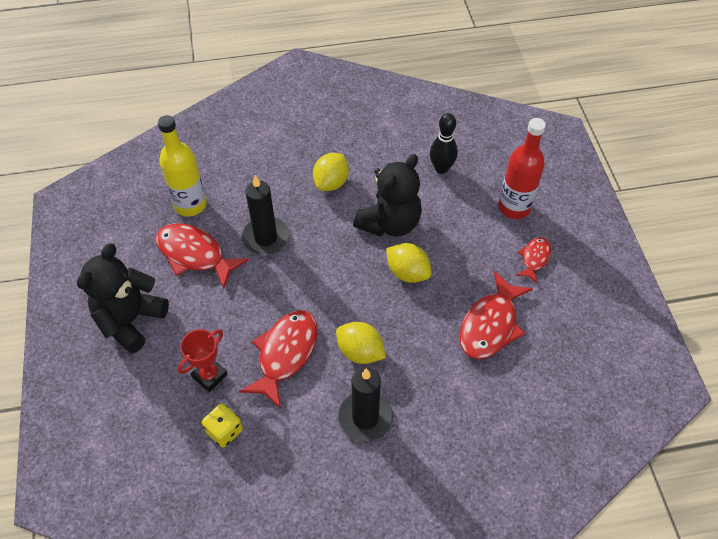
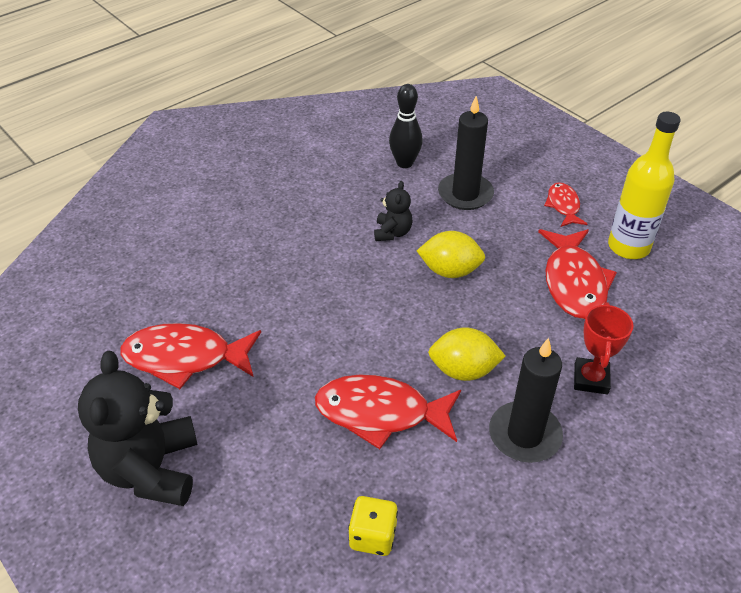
camera: 30 degrees left, 10 degrees down
(190, 205) = (139, 307): yellow bottle -> yellow bottle (628, 247)
(209, 375) = (305, 482): red trophy -> red trophy (591, 379)
(265, 238) = (262, 303): black candle -> black candle (465, 194)
(285, 354) = (380, 413): red fish -> red fish turned 75 degrees counterclockwise
(331, 183) = (296, 220): yellow lemon -> none
(390, 223) = (392, 232): black teddy bear -> black teddy bear, size x0.50
(514, 207) = (505, 170): red bottle -> none

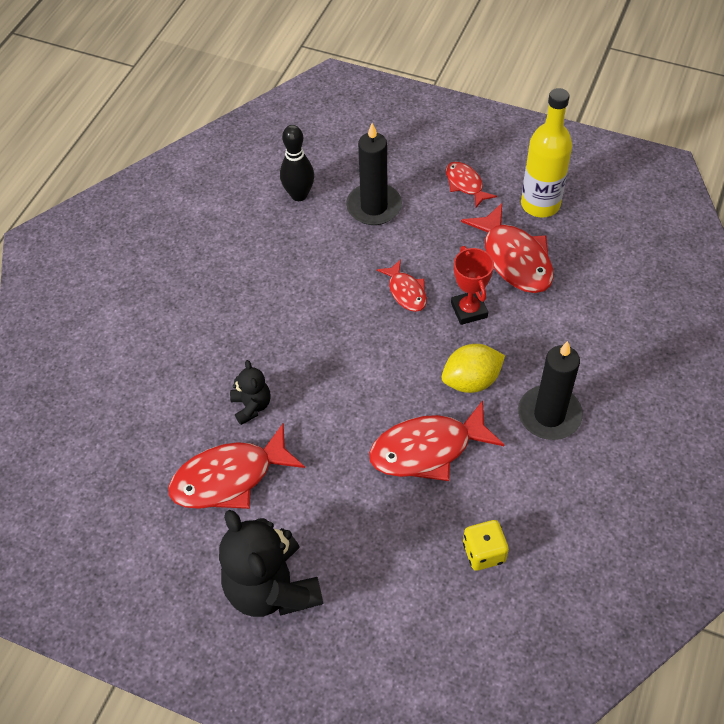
camera: 25 degrees left, 10 degrees up
(392, 232) = (333, 274): black teddy bear -> black teddy bear (251, 406)
(450, 271) = (406, 292): yellow lemon -> red fish
(591, 379) = (573, 343): red trophy -> red trophy (469, 310)

